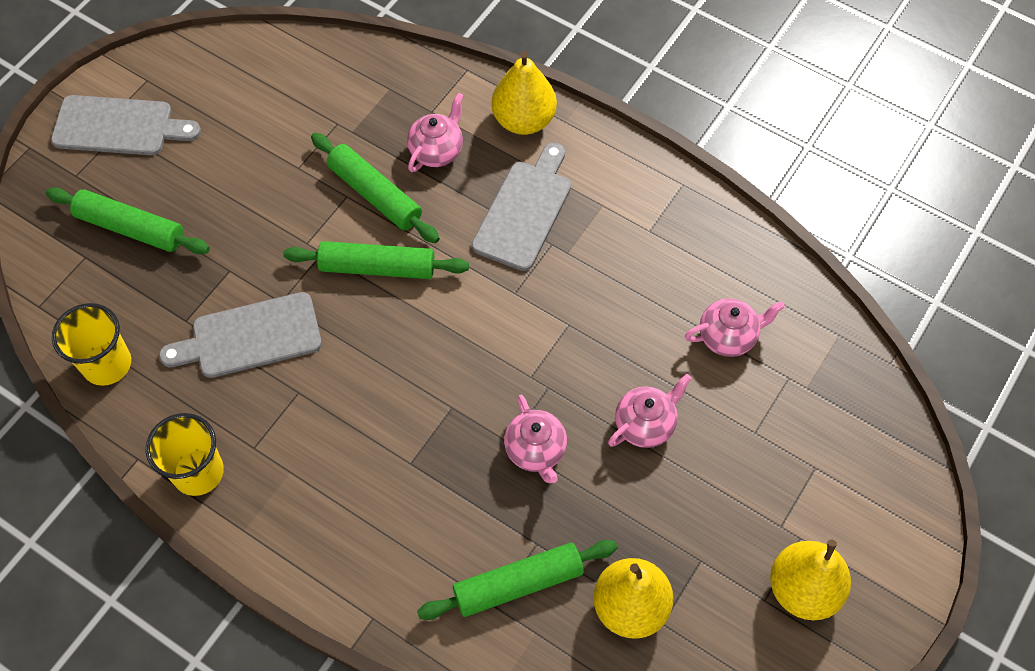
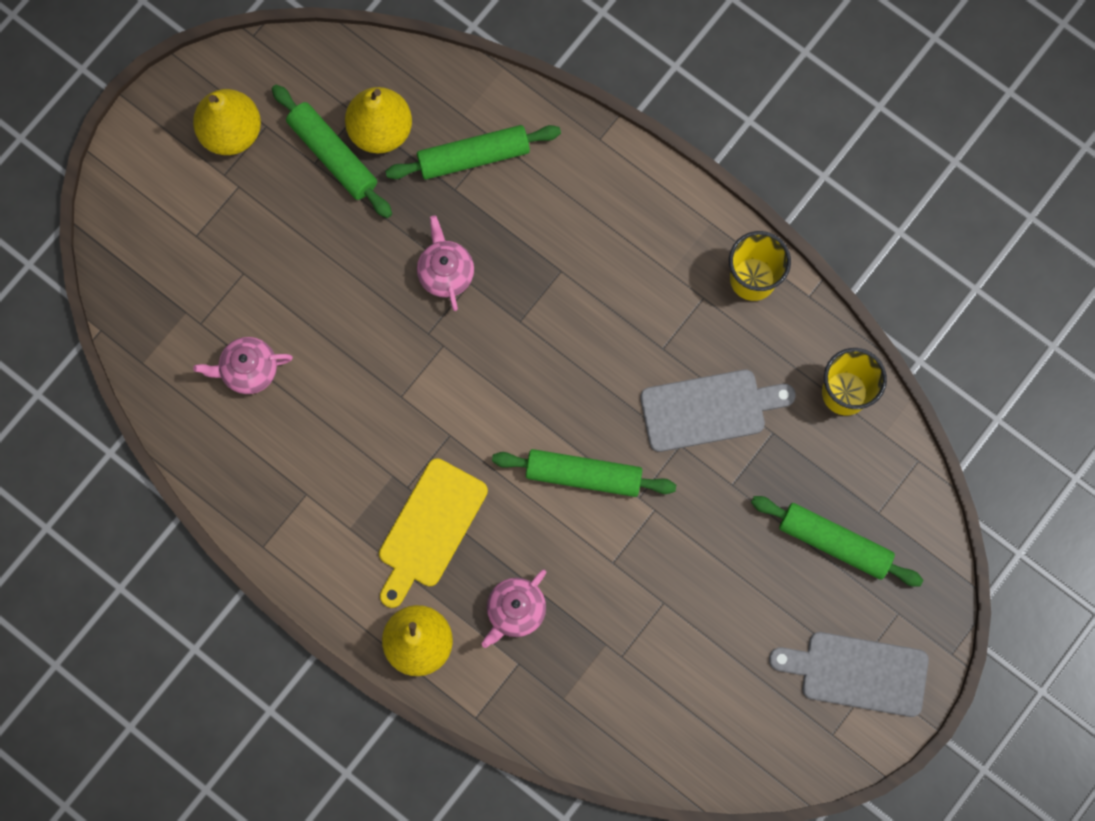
camera: 175 degrees left, 15 degrees up
(375, 194) = (583, 562): green rolling pin -> green rolling pin (333, 156)
(524, 210) = (430, 529): grey cutting board -> yellow cutting board
(645, 424) = (342, 289): pink teapot -> none

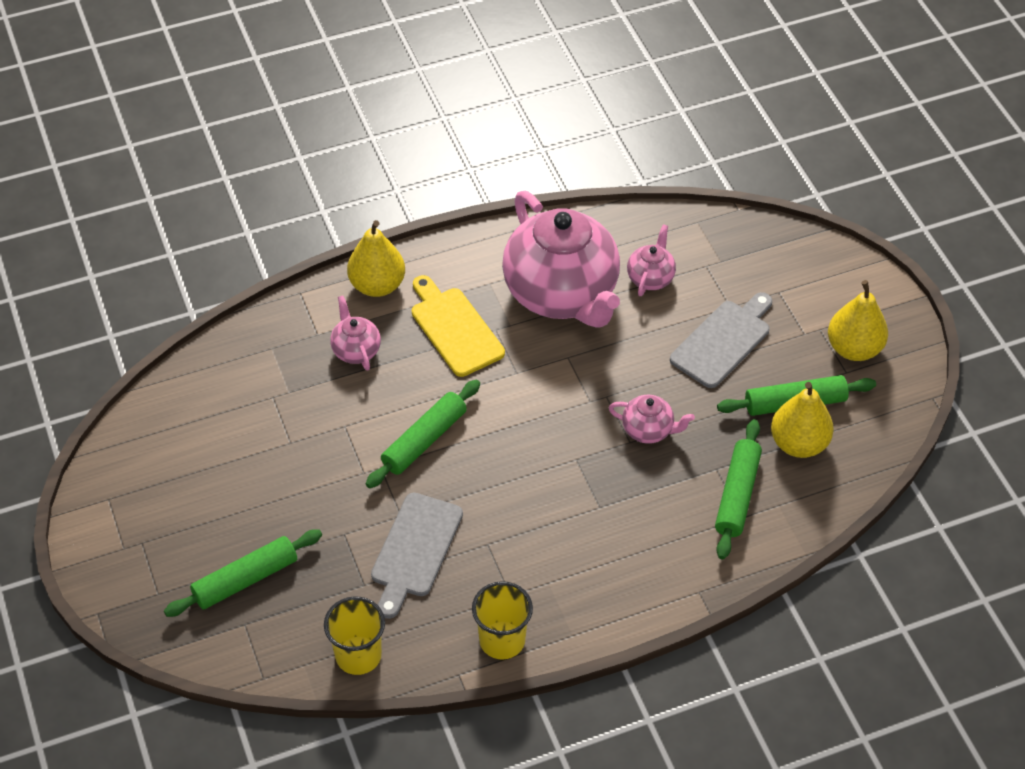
camera: 120 degrees right, 25 degrees down
(322, 447) = (562, 294): none -> pink teapot
(857, 673) = (137, 540): grey cutting board -> grey cutting board (723, 341)

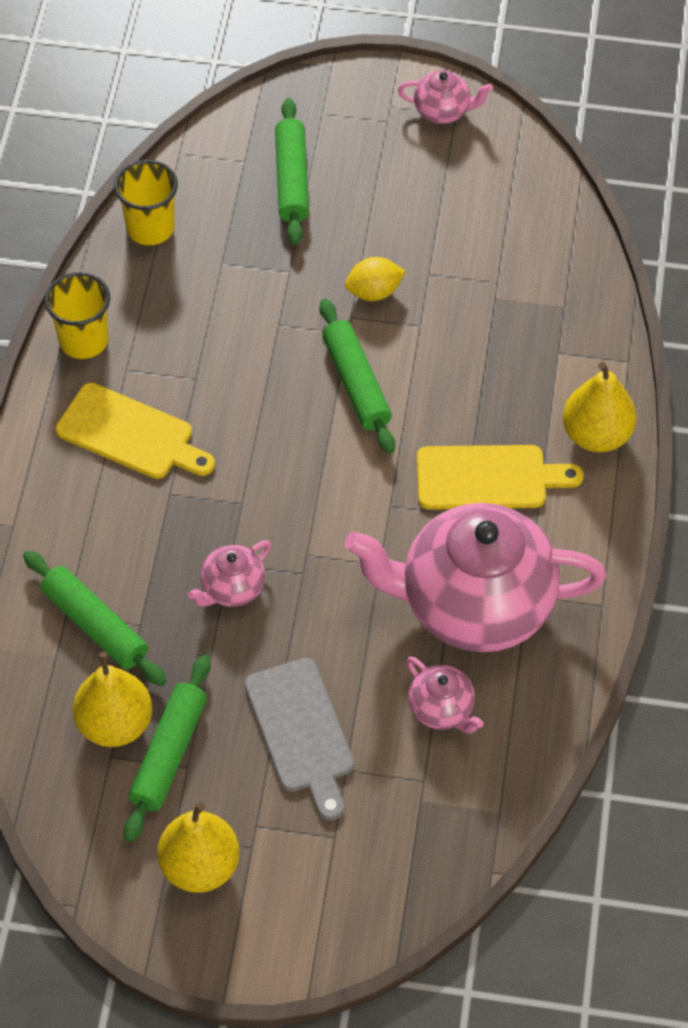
camera: 120 degrees right, 5 degrees up
(330, 469) = (374, 292): none -> yellow lemon
(356, 350) = (514, 376): pink teapot -> pink teapot (443, 111)
(415, 550) = (231, 318): grey cutting board -> none
(566, 559) = (131, 434): none -> yellow cutting board

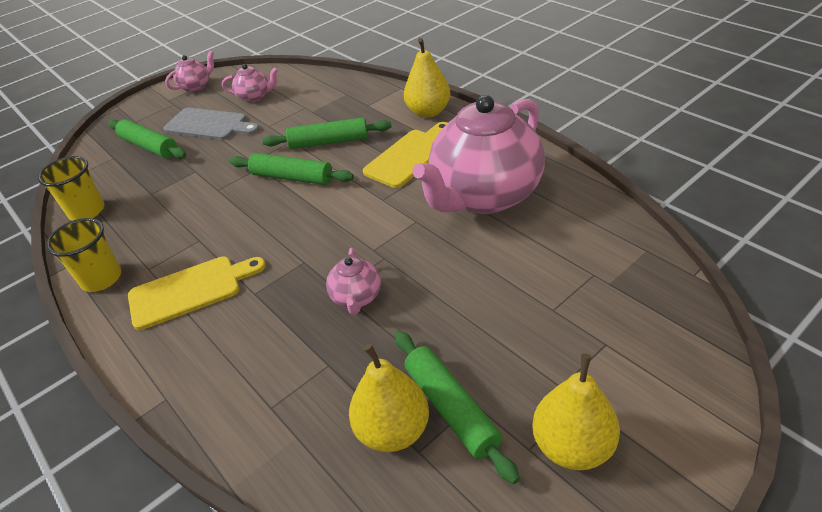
camera: 45 degrees left, 15 degrees down
(95, 625) = (299, 393): green rolling pin -> green rolling pin (329, 142)
(301, 732) = (502, 318): grey cutting board -> grey cutting board (209, 125)
(374, 292) = (251, 147): yellow lemon -> none
(442, 709) = (546, 241): pink teapot -> pink teapot (255, 97)

